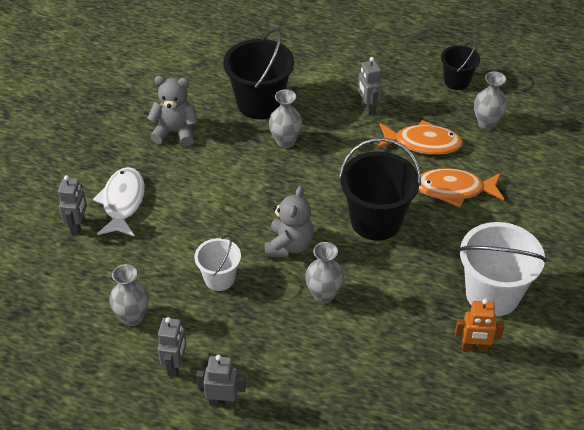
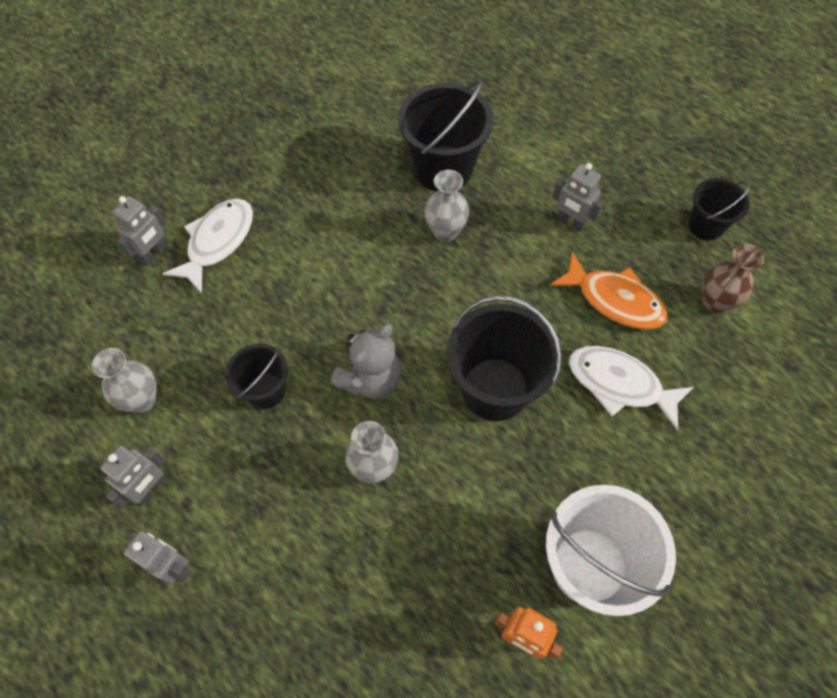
camera: 25 degrees right, 15 degrees up
(175, 132) = (326, 172): grey teddy bear -> none
(219, 279) = (265, 390): white bucket -> black bucket
(368, 108) = (570, 222): grey robot -> grey robot turned 60 degrees counterclockwise
(454, 190) = (619, 384): orange fish -> white fish
(487, 123) = (714, 302): grey vase -> brown vase

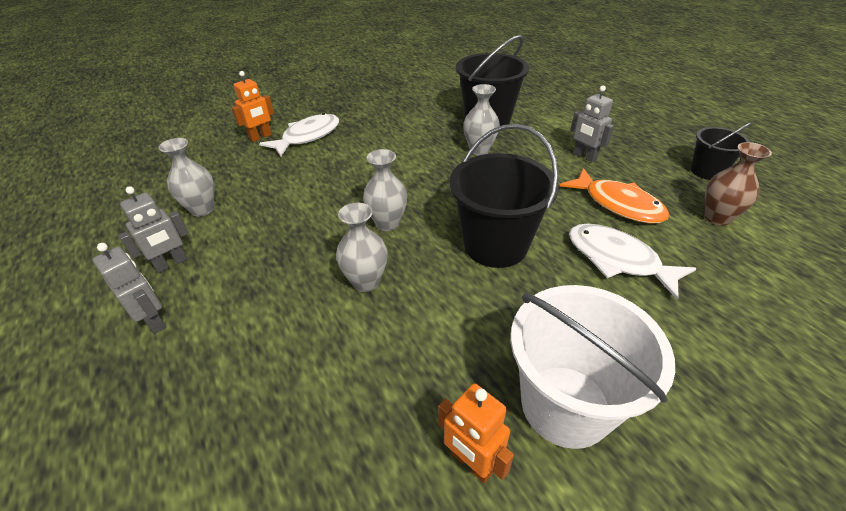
camera: 15 degrees right, 20 degrees down
(153, 253) = (261, 137): grey robot -> orange robot
(265, 390) = (299, 218): black bucket -> none
(370, 379) = (387, 223): grey teddy bear -> grey vase

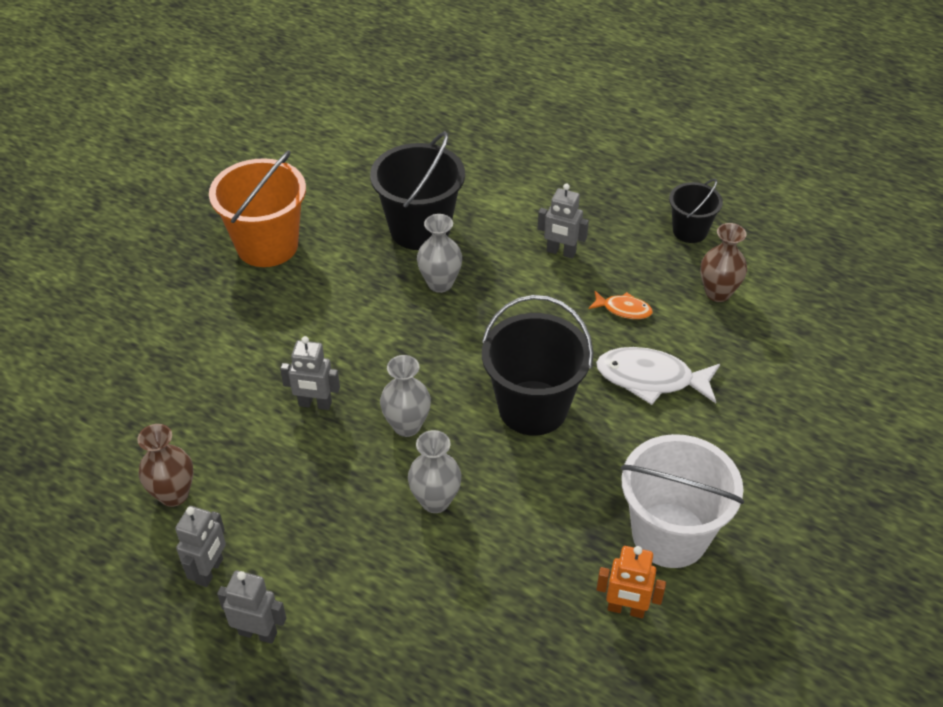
camera: 30 degrees left, 5 degrees up
(202, 209) = (174, 494): grey vase -> brown vase
(261, 137) = (141, 361): orange robot -> none
(308, 137) = (207, 337): white fish -> none
(337, 190) = (315, 404): none -> grey robot
(384, 105) = (267, 245): none -> orange bucket
(618, 204) = (623, 309): orange fish -> orange fish, size x0.54

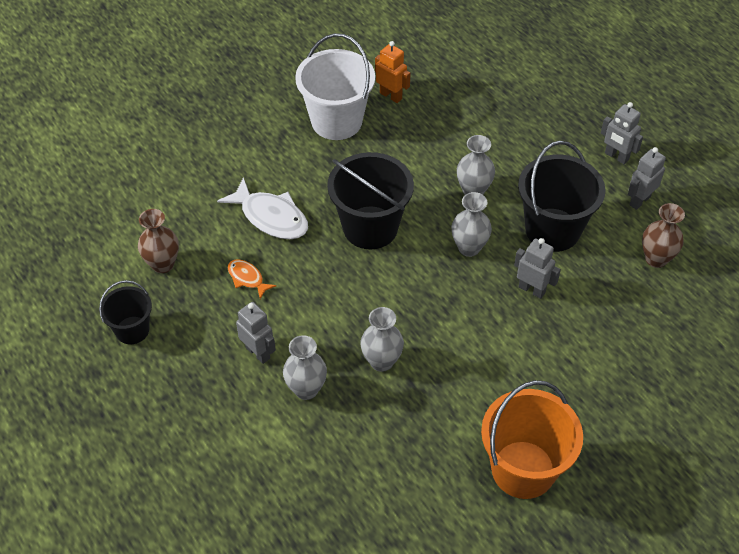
camera: 155 degrees left, 5 degrees up
(420, 229) = (369, 430): black bucket -> black bucket (552, 230)
(495, 240) = (306, 389): none -> grey vase

